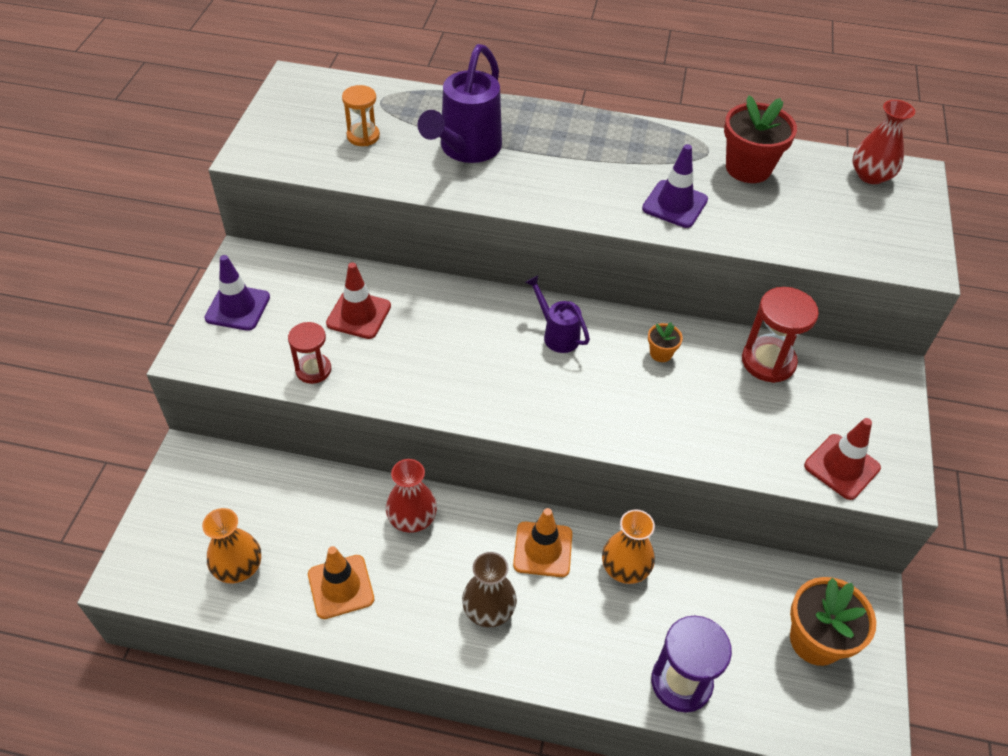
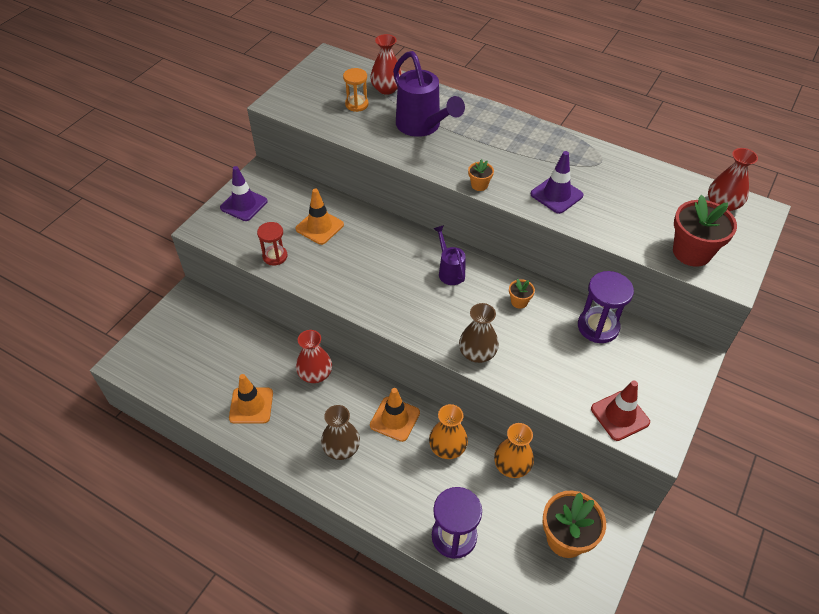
camera: 20 degrees right, 0 degrees up
(238, 567) = (192, 375): orange vase -> orange vase (512, 465)
(359, 315) = (319, 227): red traffic cone -> orange traffic cone
(394, 108) = (386, 89): none -> red vase
(465, 150) = (422, 127): purple watering can -> purple watering can turned 75 degrees counterclockwise
(573, 212) = (479, 185): none -> orange flower pot
(638, 433) = (477, 353): none -> brown vase
(748, 168) = (626, 180): red flower pot -> red flower pot (692, 252)
(768, 361) = (598, 327): red hourglass -> purple hourglass

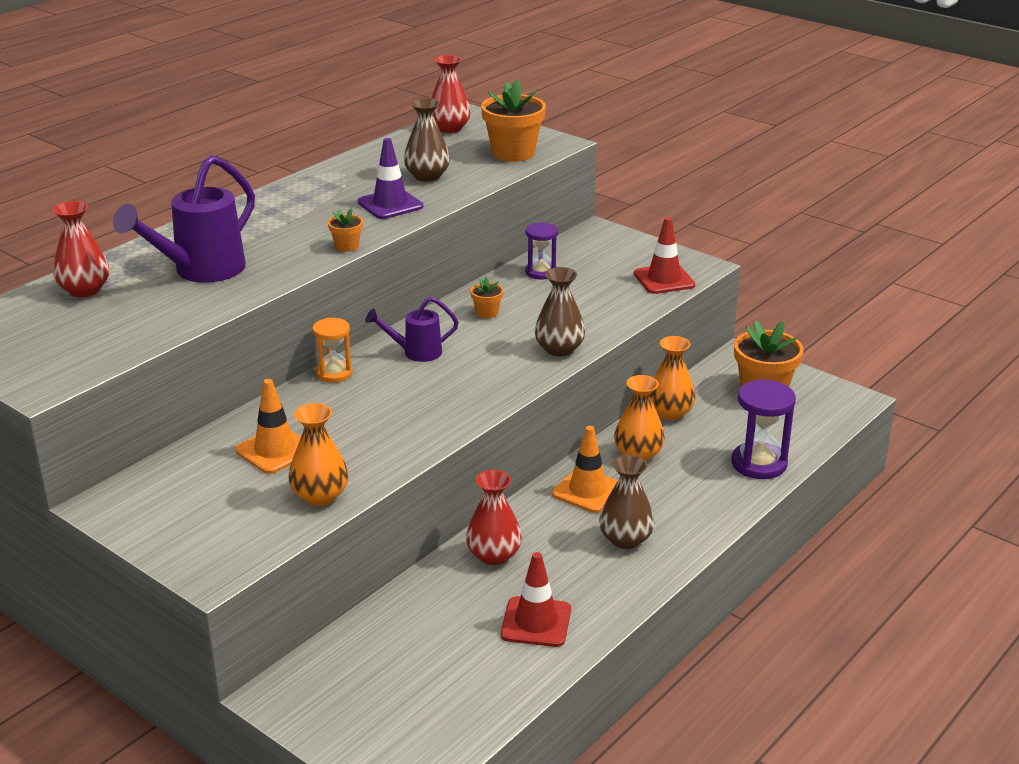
camera: 80 degrees left, 20 degrees down
(244, 204) = (177, 525): purple traffic cone -> none
(251, 405) = (536, 622): orange traffic cone -> red traffic cone
(275, 256) = (320, 496): red hourglass -> orange vase
(356, 104) = (105, 316): orange hourglass -> orange hourglass (334, 373)
(422, 127) = (200, 271): purple watering can -> purple watering can turned 150 degrees clockwise
(598, 327) = (541, 272): purple hourglass -> purple hourglass, size x0.64
(617, 206) = (427, 176): none -> brown vase
(692, 252) = (513, 153): red flower pot -> orange flower pot

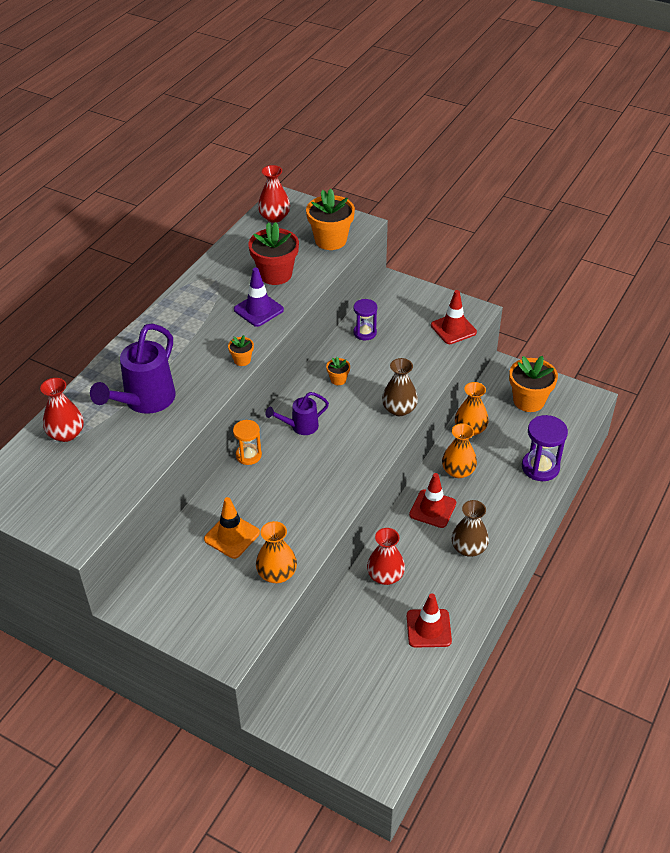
camera: 10 degrees left, 15 degrees up
(427, 176) = (275, 274): brown vase -> red flower pot
(587, 491) = (432, 509): orange traffic cone -> red traffic cone

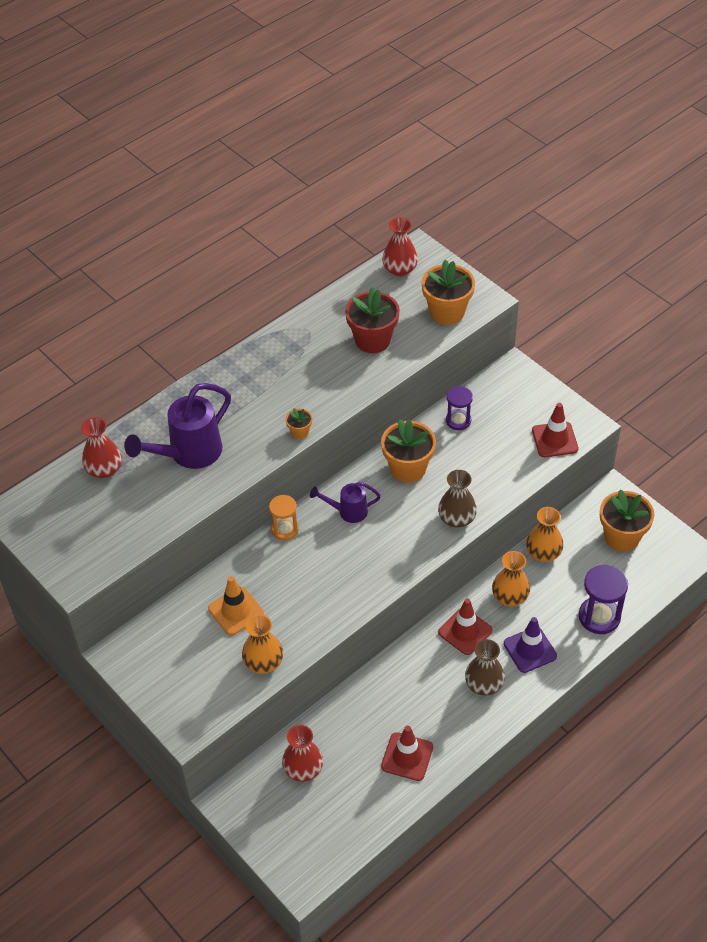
camera: 20 degrees right, 5 degrees up
(258, 310) = (339, 378): purple traffic cone -> purple traffic cone (530, 650)
(338, 379) = (408, 468): orange flower pot -> orange flower pot, size x2.10
(385, 575) = (387, 689): red vase -> red vase (303, 769)

